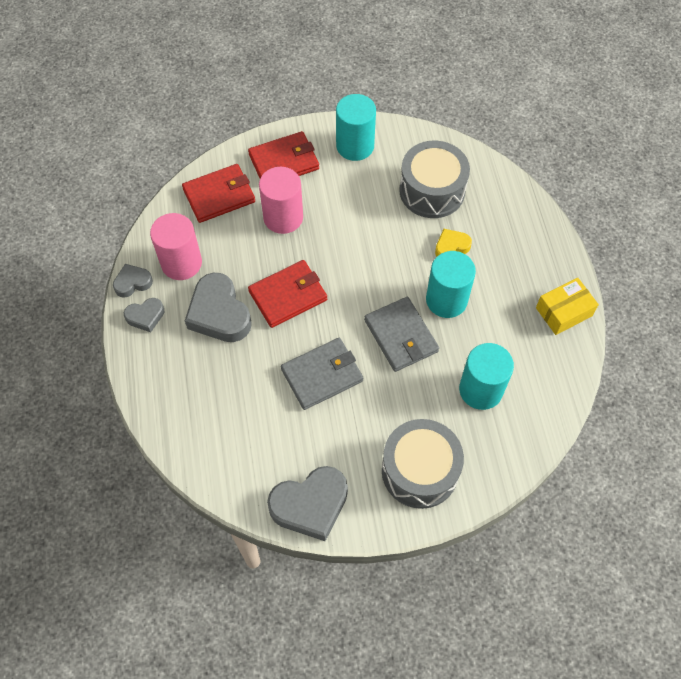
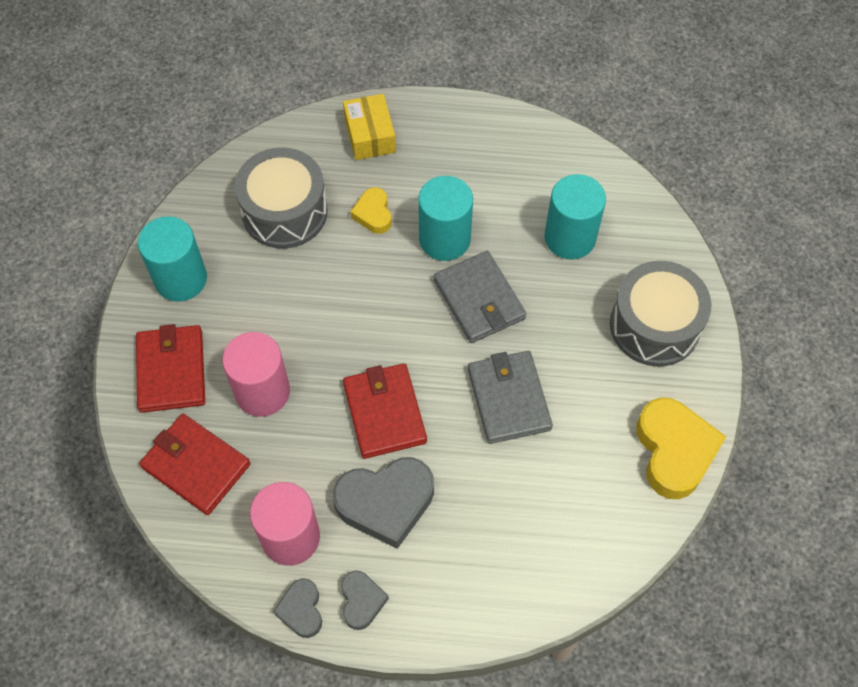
camera: 75 degrees left, 0 degrees up
(219, 195) = (196, 465): red wallet -> red wallet turned 45 degrees counterclockwise
(310, 505) = (674, 451): grey heart -> yellow heart
(401, 336) = (479, 299): grey wallet -> grey wallet turned 75 degrees clockwise
(563, 312) = (494, 130): yellow box -> yellow box (370, 135)

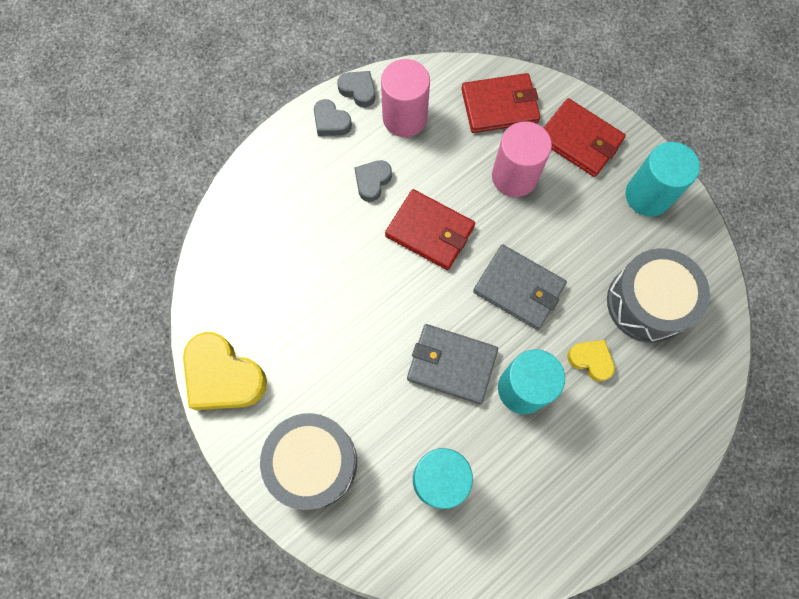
camera: 135 degrees right, 10 degrees up
(370, 135) = (668, 423): yellow box -> none
(386, 503) = (372, 181): grey heart -> grey heart, size x0.53
(508, 399) = (363, 312): grey wallet -> grey wallet (519, 288)

